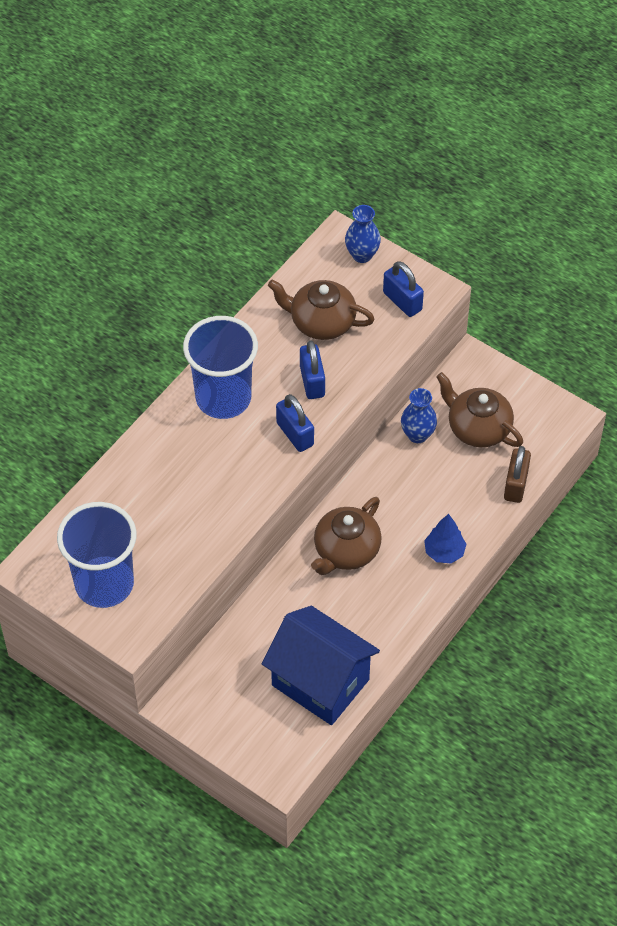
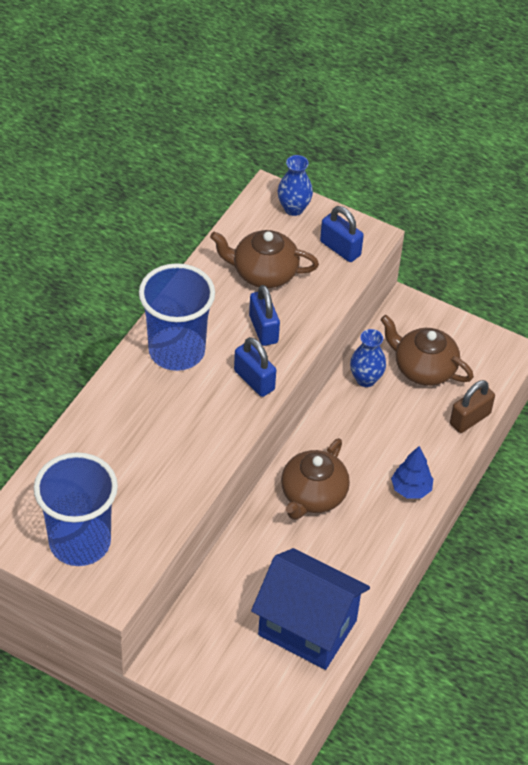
camera: 10 degrees left, 5 degrees down
(516, 484) = (470, 419): brown padlock -> brown padlock turned 45 degrees clockwise

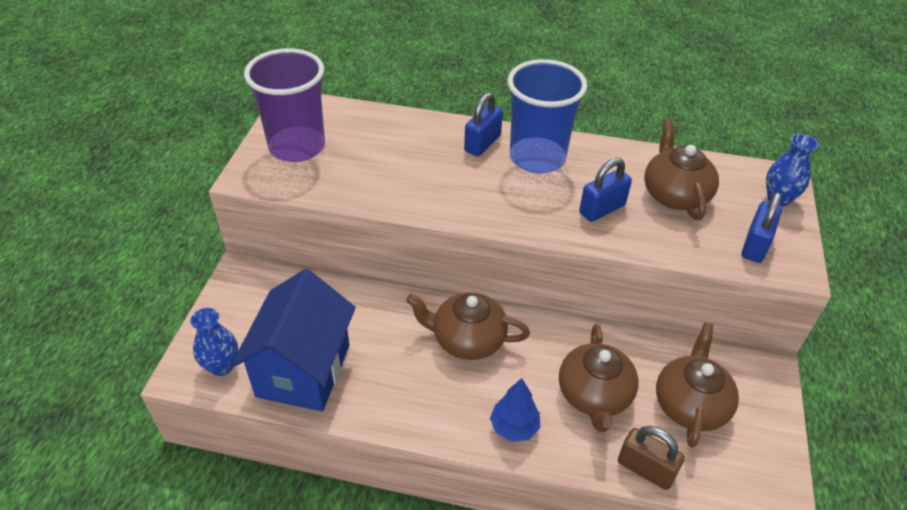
camera: 75 degrees right, 5 degrees down
(80, 542) = (297, 147): blue cup -> purple cup
(254, 380) = (532, 216): blue padlock -> blue padlock (482, 144)
(366, 379) = (641, 352): blue vase -> blue vase (222, 366)
(397, 426) = (594, 395): none -> brown teapot

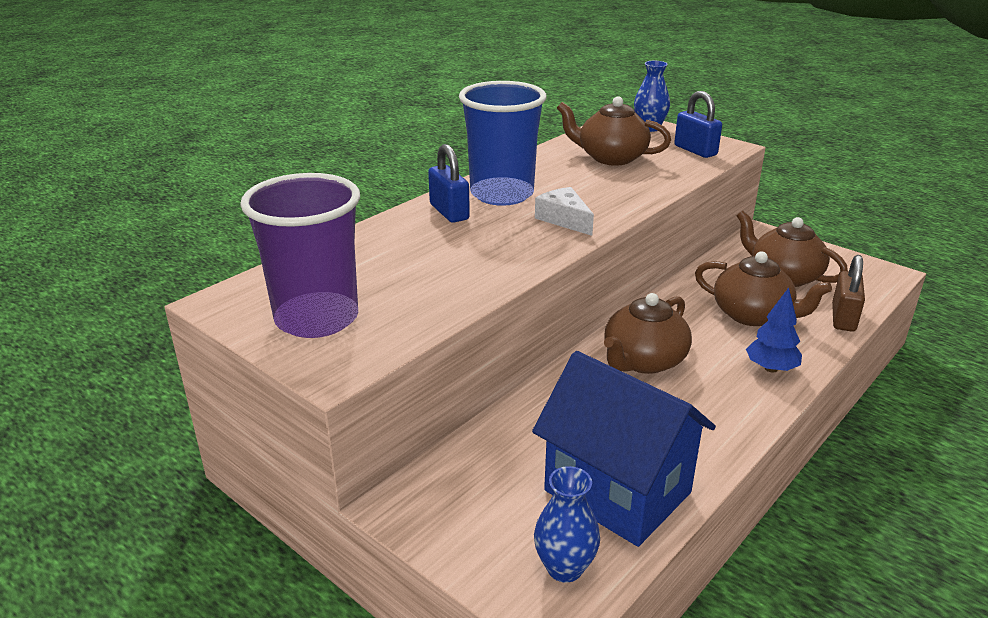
camera: 60 degrees left, 15 degrees down
(521, 205) = (564, 219): none -> white cheese
(602, 209) = (603, 188): blue padlock -> none
(645, 469) = (843, 318): brown padlock -> brown padlock turned 45 degrees counterclockwise

